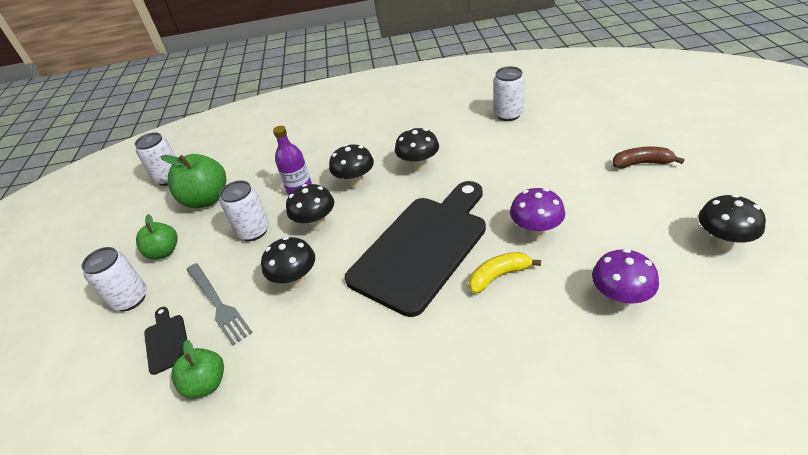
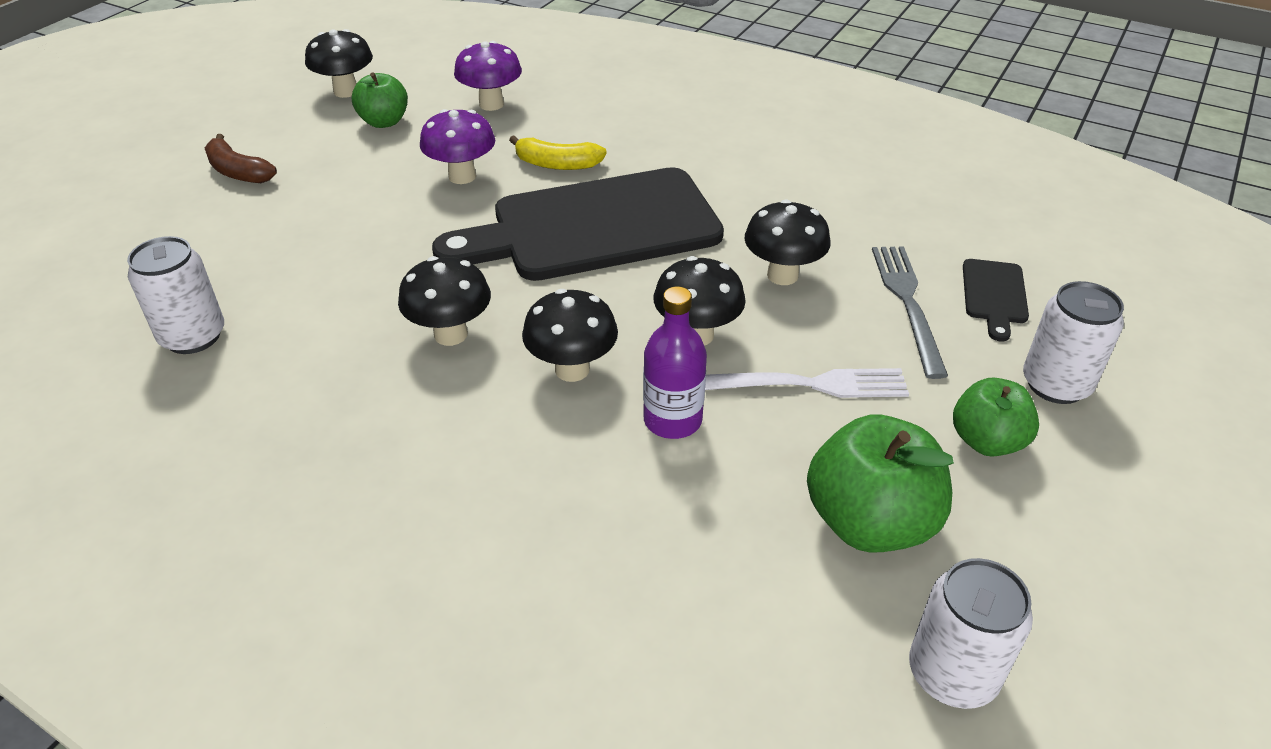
camera: 150 degrees left, 0 degrees up
(206, 384) = (947, 230): green apple -> green apple (384, 122)
(253, 231) = (804, 385): white can -> white fork

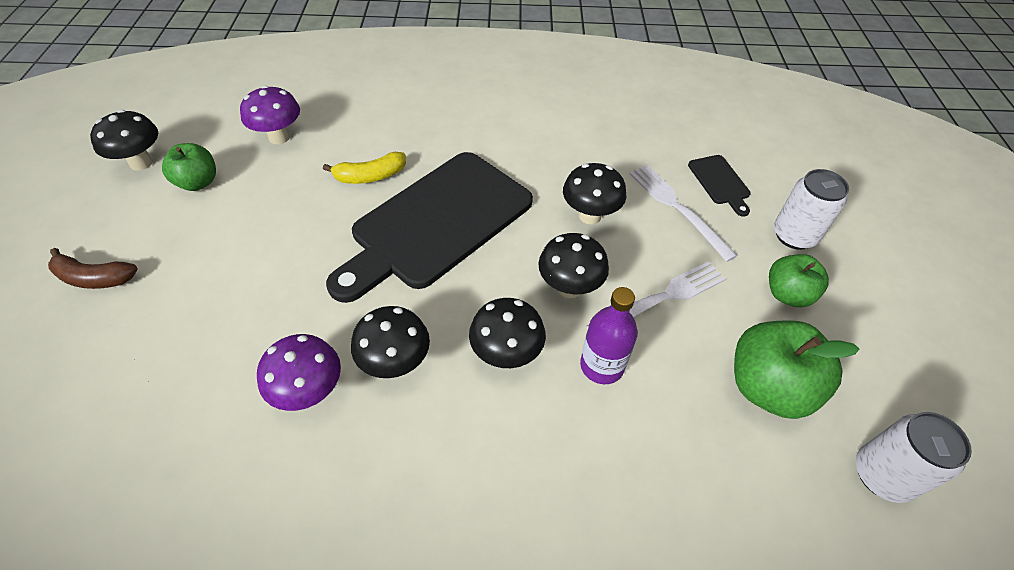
camera: 30 degrees left, 10 degrees up
(193, 336) = (173, 464): white can -> none
(462, 176) = (302, 213): purple mushroom -> purple mushroom (310, 392)
(908, 303) = (677, 208): grey fork -> white fork

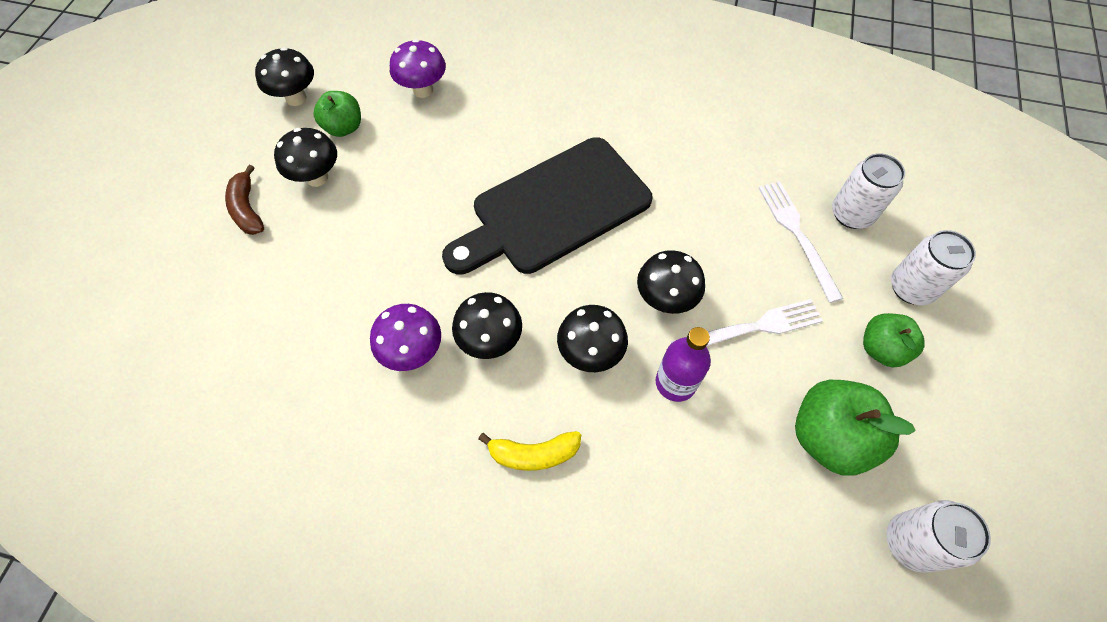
camera: 15 degrees right, 10 degrees up
(94, 278) = (247, 209): brown banana -> brown banana turned 45 degrees clockwise
(370, 176) = (501, 147): yellow banana -> yellow banana (533, 454)
(590, 215) = (705, 227): black mushroom -> black mushroom (317, 177)
(720, 182) = (851, 214): black cutting board -> white can

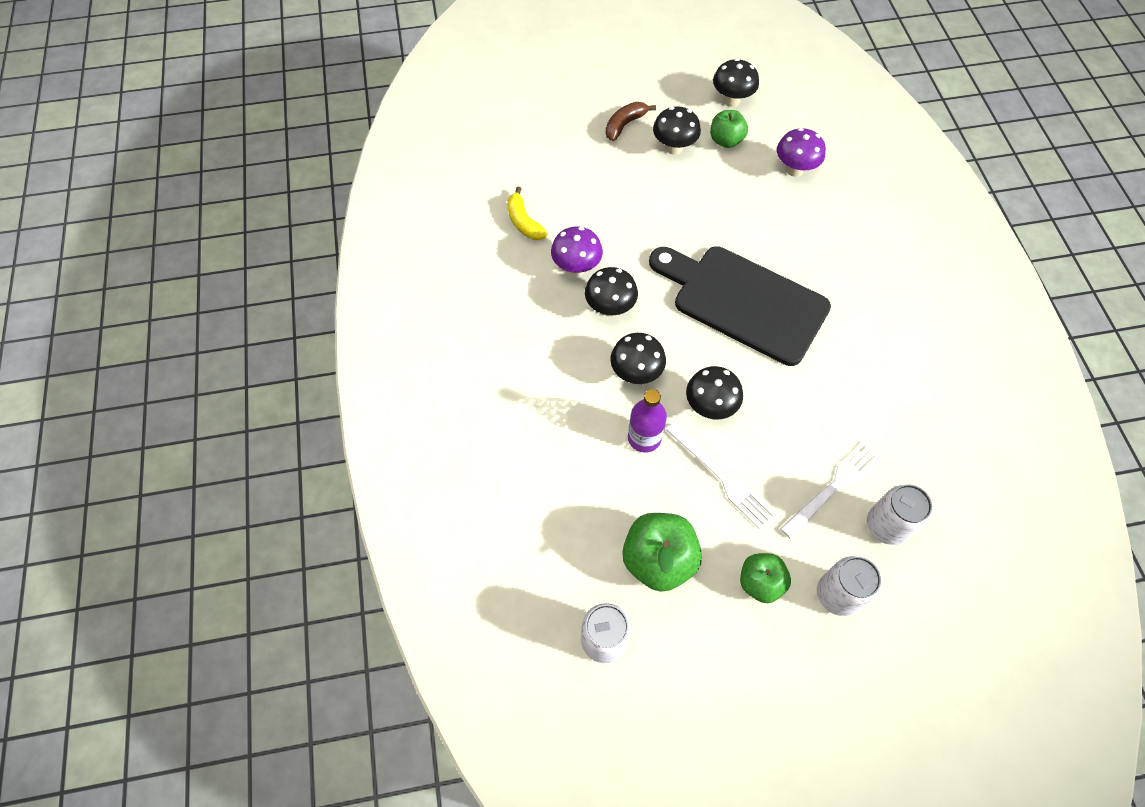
camera: 65 degrees right, 0 degrees up
(533, 454) = (544, 368): yellow banana -> yellow banana (524, 222)

